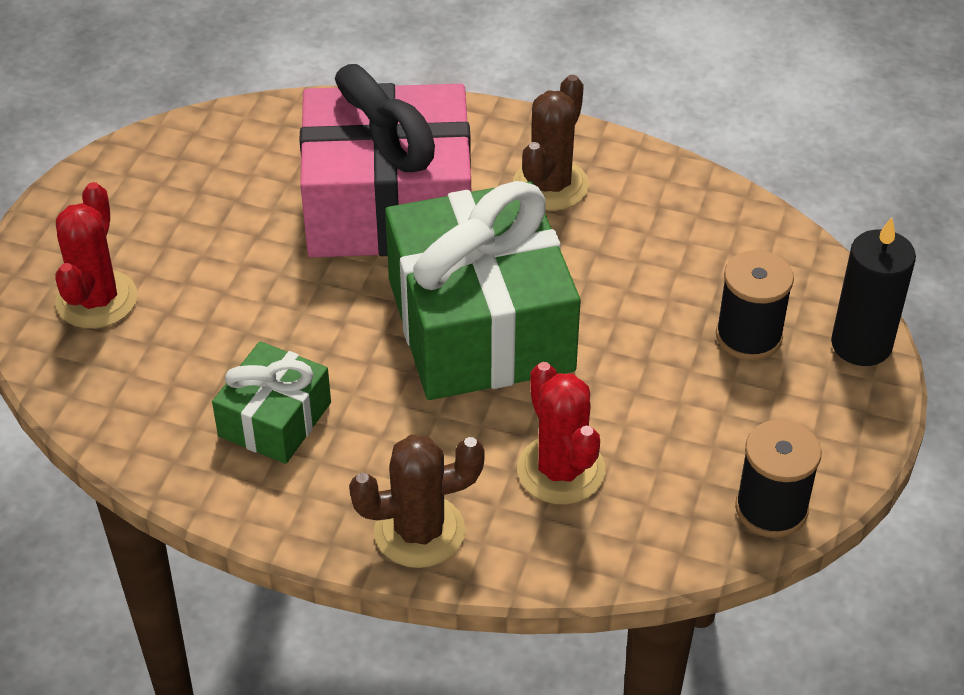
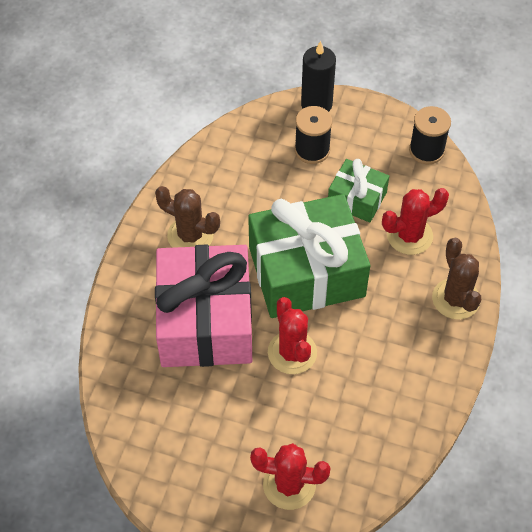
camera: 90 degrees left, 10 degrees up
(274, 419) = (383, 373): green gift -> green gift (357, 199)
(324, 305) = (292, 352): none -> red cactus

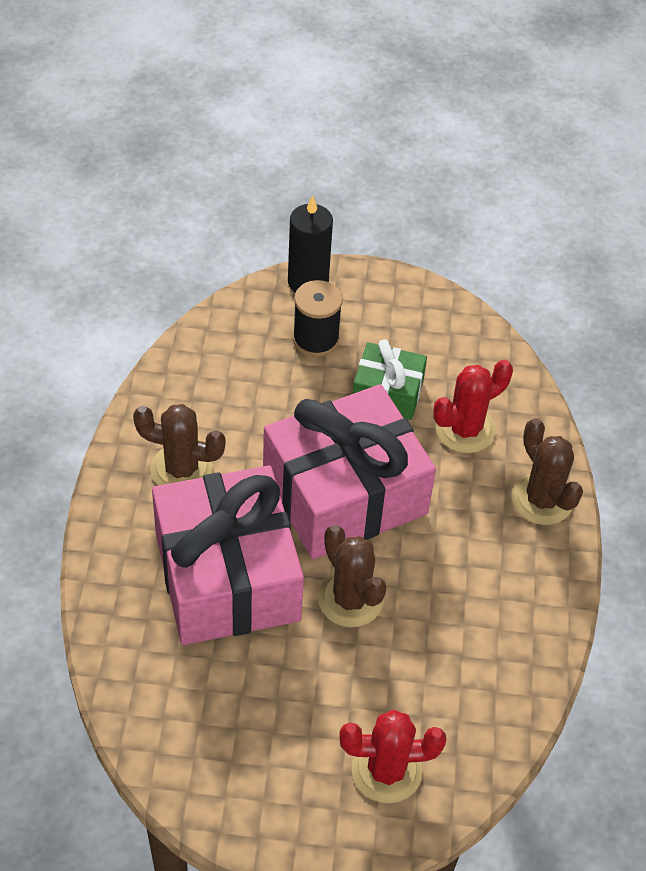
camera: 15 degrees left, 5 degrees down
(292, 352) = (350, 599): red cactus -> brown cactus
(306, 272) = (345, 494): green gift -> pink gift
(426, 150) = (461, 321): black spool -> none

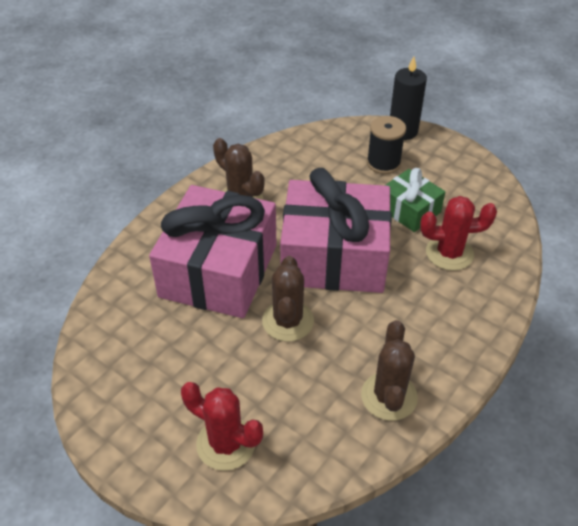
camera: 35 degrees right, 5 degrees down
(542, 500) = (476, 321): brown cactus -> brown cactus (389, 396)

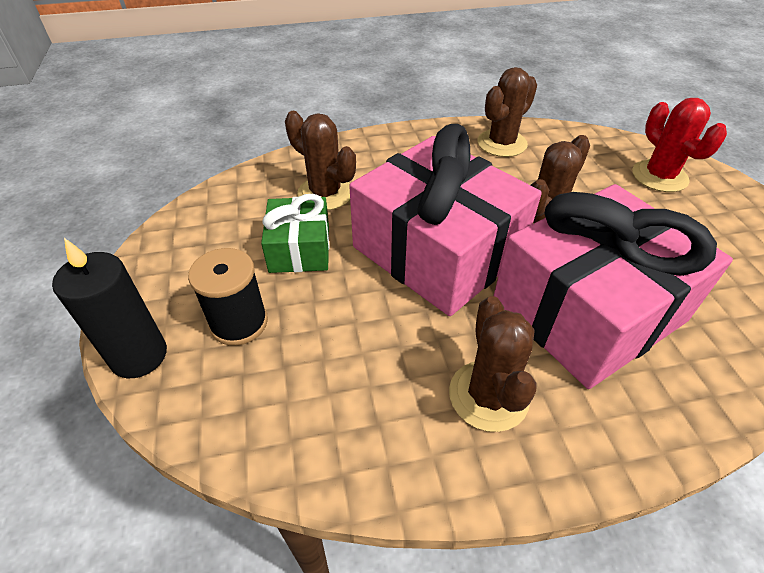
camera: 140 degrees left, 0 degrees up
(449, 253) = (325, 193): red cactus -> brown cactus

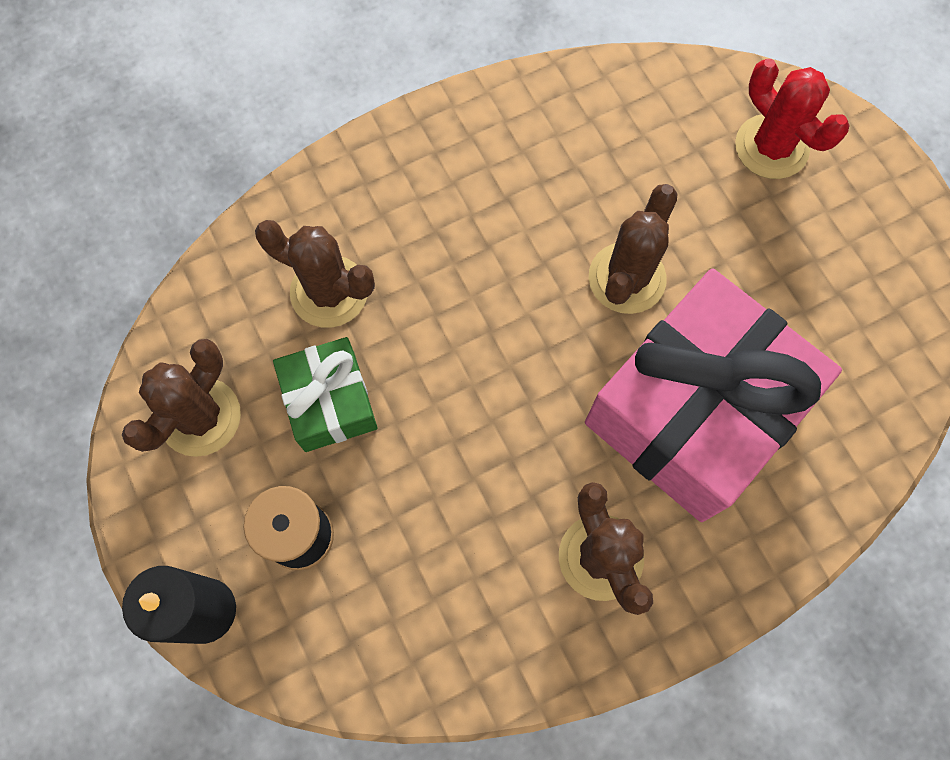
camera: 15 degrees left, 25 degrees up
(437, 251) = (504, 361): pink gift -> none
(502, 143) = (551, 123): brown cactus -> brown cactus (200, 417)

